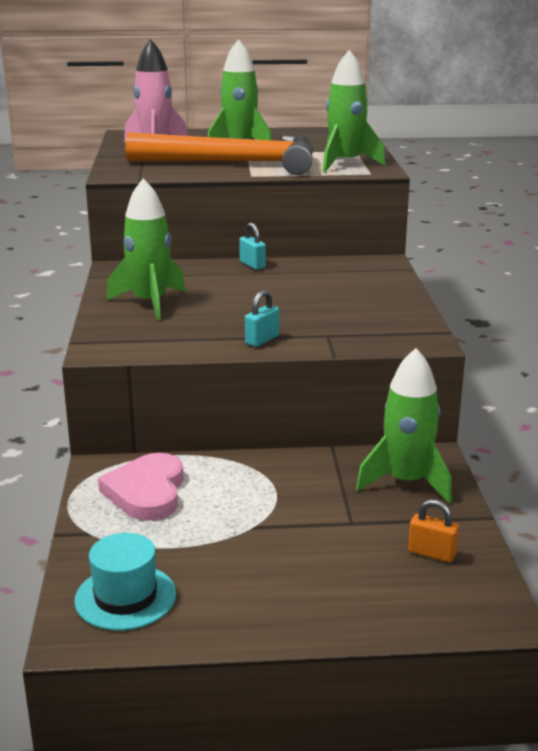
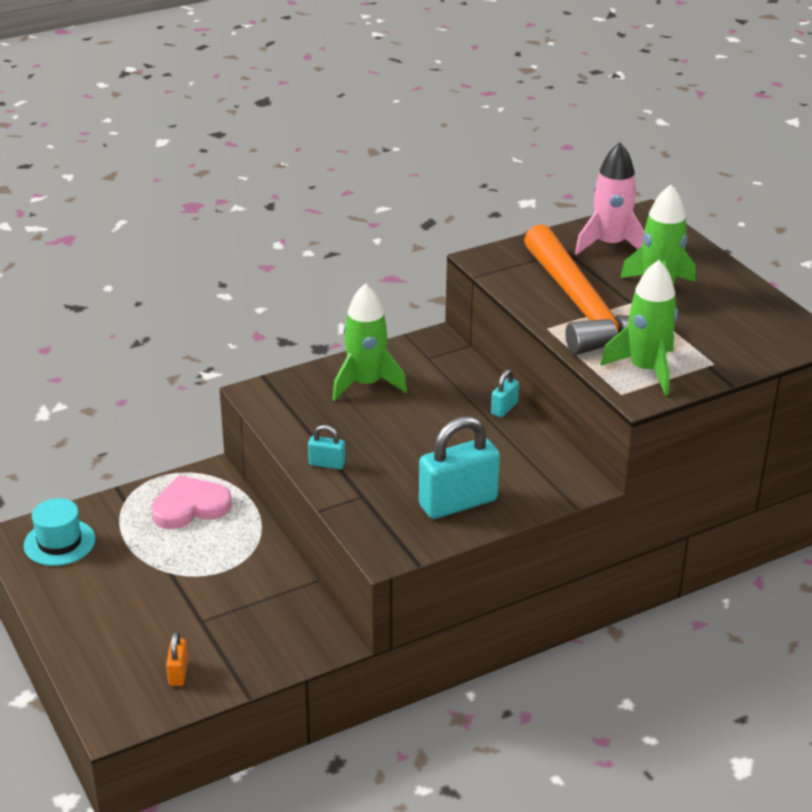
camera: 65 degrees right, 10 degrees up
(372, 303) = (458, 503): none -> turquoise padlock
(406, 482) = (279, 637): green rocket -> none

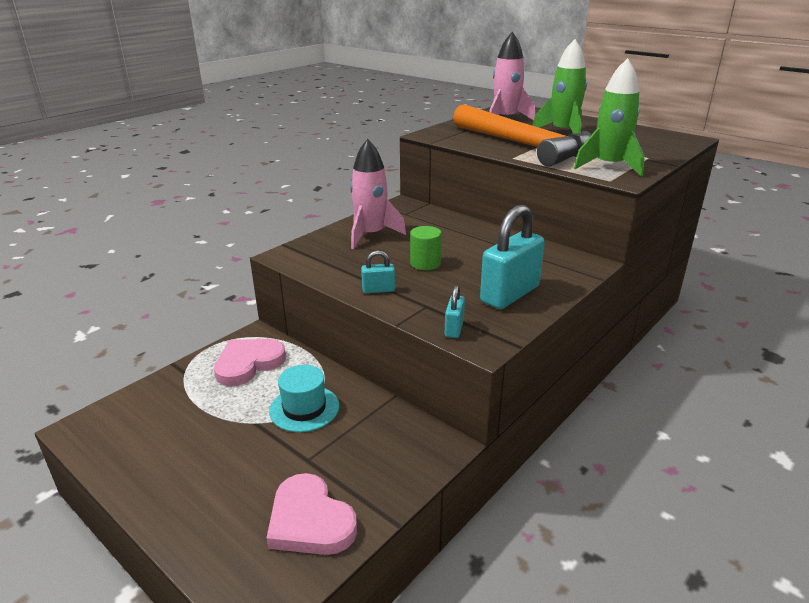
camera: 20 degrees left, 5 degrees down
(59, 542) = (130, 423): turquoise hat -> turquoise hat (304, 408)
(178, 673) = (310, 521): orange padlock -> pink heart
(366, 384) = (371, 235): green rocket -> pink rocket
(399, 440) = (425, 263): none -> green cylinder
(504, 408) = (487, 231): turquoise padlock -> turquoise padlock (454, 329)

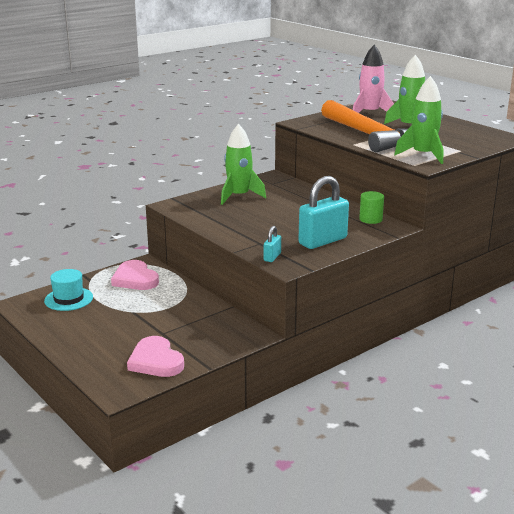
camera: 10 degrees right, 5 degrees down
(248, 364) = (135, 279): pink heart -> pink heart turned 90 degrees counterclockwise
(304, 408) = (167, 307): turquoise hat -> turquoise hat (68, 299)
(371, 235) = (239, 196): pink rocket -> green rocket
(378, 290) = (230, 231): turquoise padlock -> none
(425, 263) = (271, 218): green cylinder -> green cylinder (370, 219)

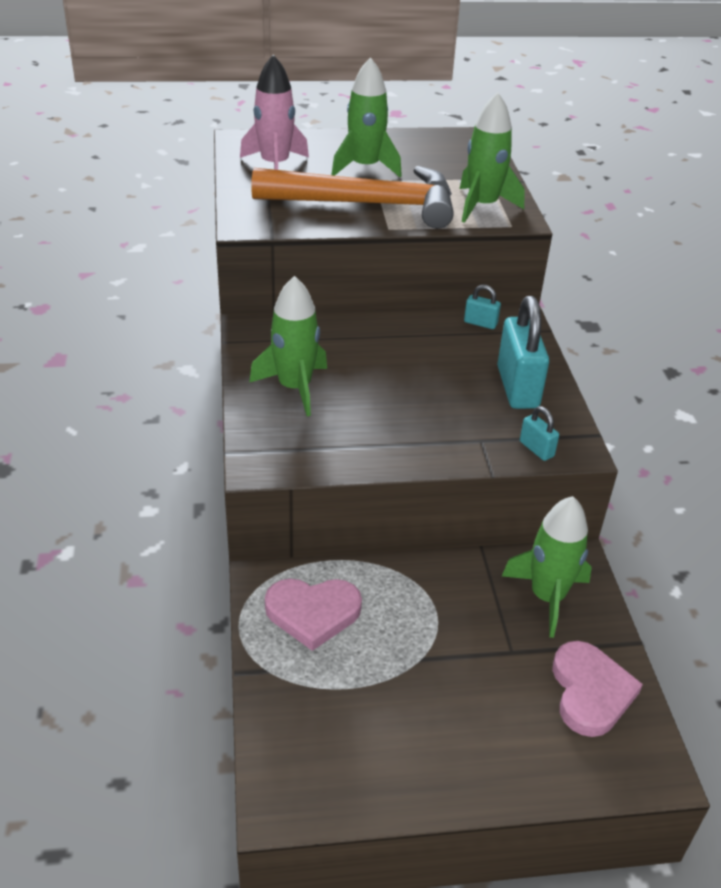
camera: 60 degrees left, 15 degrees up
(68, 299) = (316, 724): turquoise hat -> none
(156, 361) = (590, 692): pink heart -> pink heart turned 90 degrees counterclockwise
(214, 333) = (547, 597): none -> green rocket
(370, 219) = (480, 323): green cylinder -> turquoise padlock

